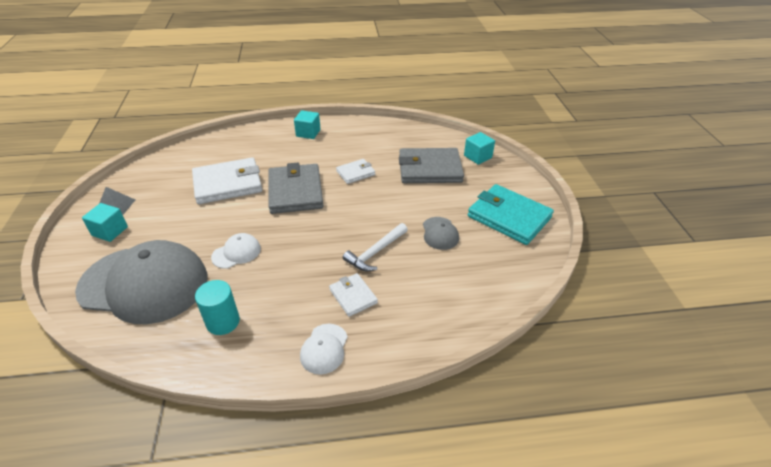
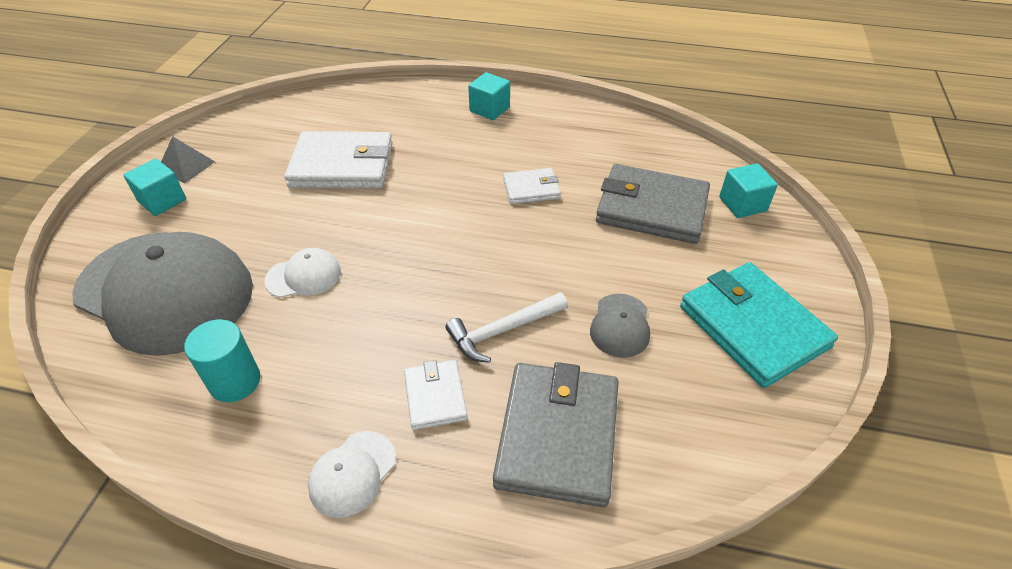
camera: 20 degrees right, 5 degrees up
(295, 191) = (429, 199): grey wallet -> grey wallet (558, 435)

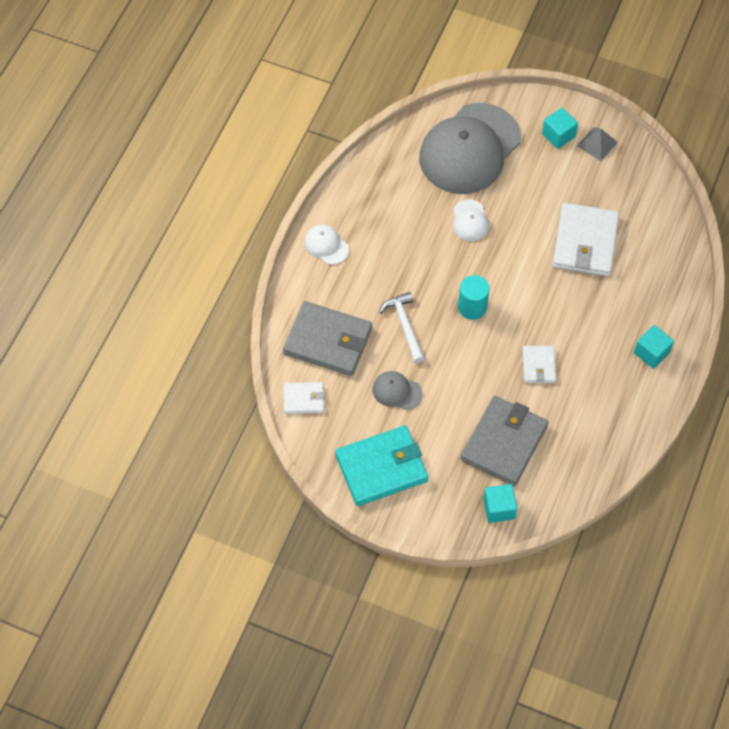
camera: 100 degrees right, 15 degrees up
(235, 381) = (394, 191): turquoise cylinder -> turquoise cylinder (472, 307)
(435, 396) = (364, 285): white wallet -> white wallet (303, 399)

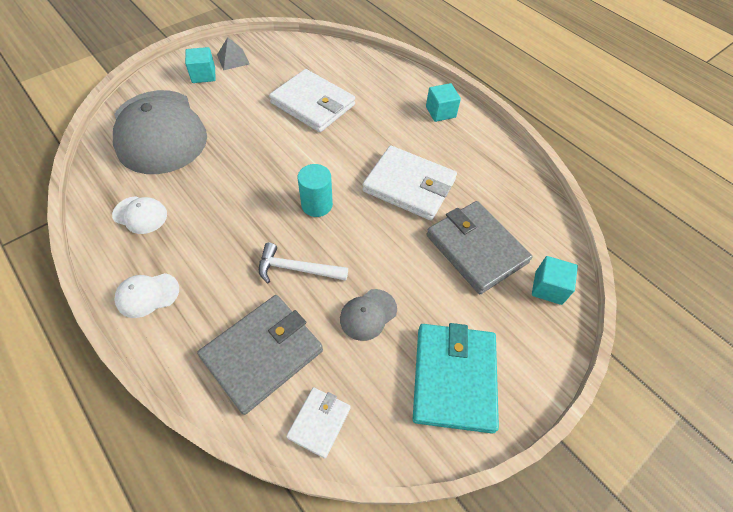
camera: 65 degrees left, 5 degrees down
(470, 221) = (228, 164): white cap -> white cap (140, 215)
(538, 365) = (409, 186): white wallet -> white wallet, size x1.90

